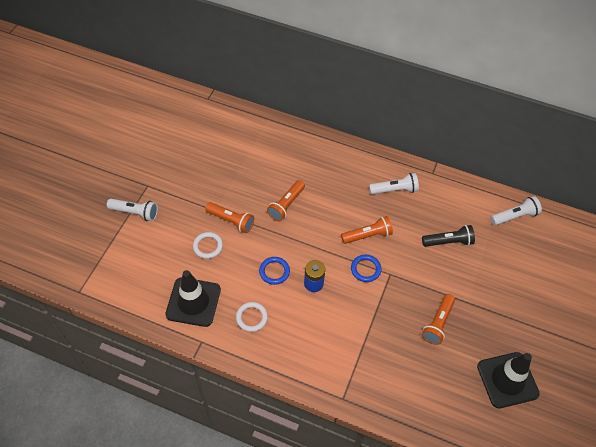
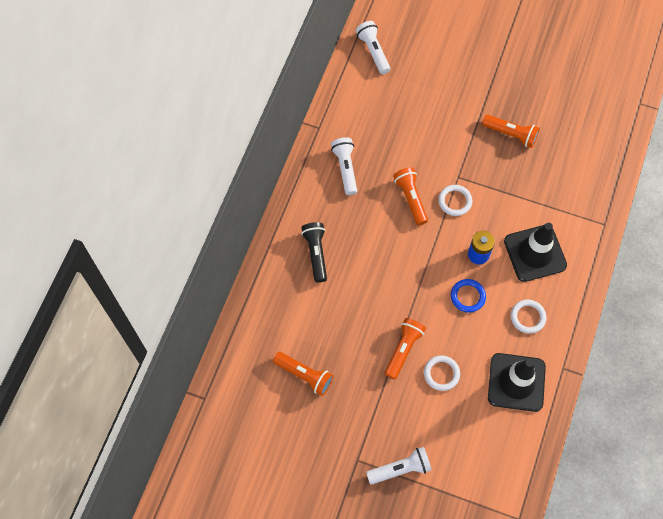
camera: 90 degrees left, 10 degrees up
(135, 213) = (400, 469): white flashlight -> white flashlight turned 60 degrees clockwise
(286, 205) = (375, 287): orange flashlight -> orange flashlight (304, 375)
(365, 269) = (455, 201): blue ring -> white ring
(448, 242) = (412, 118): black flashlight -> black flashlight (316, 253)
(507, 380) = (563, 79): black traffic cone -> black traffic cone (535, 253)

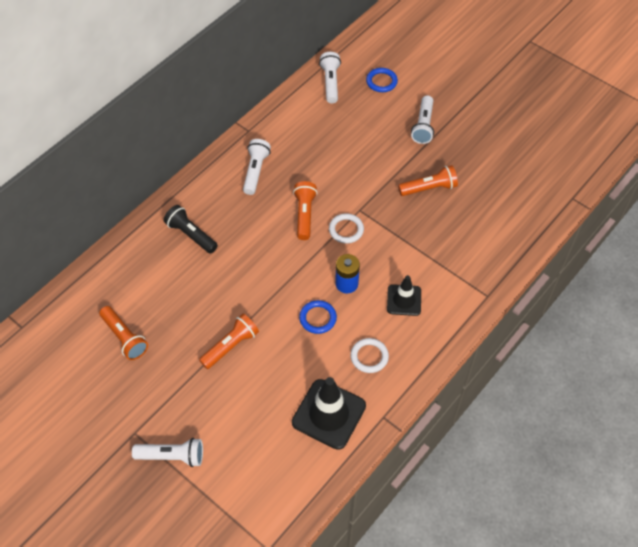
camera: 20 degrees right, 10 degrees down
(316, 253) = (191, 235): black flashlight -> black flashlight turned 60 degrees counterclockwise
(420, 35) = (381, 81): none -> blue ring
(441, 373) = (257, 380): white ring -> none
(479, 71) = (423, 126): none -> white flashlight
(511, 134) = (429, 188): orange flashlight -> orange flashlight turned 60 degrees counterclockwise
(535, 253) = (404, 300): black traffic cone -> black traffic cone, size x0.61

